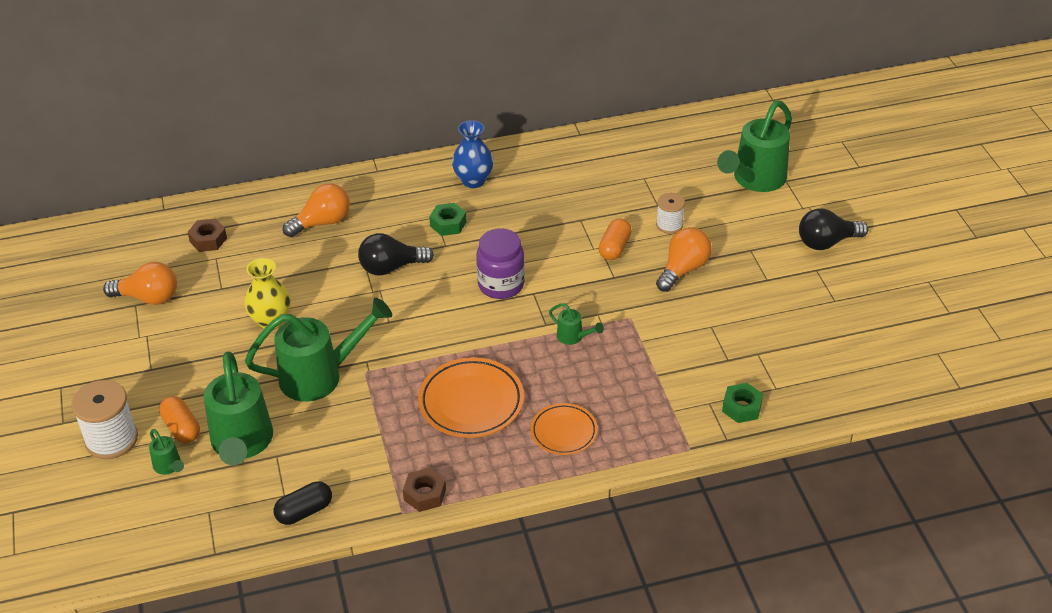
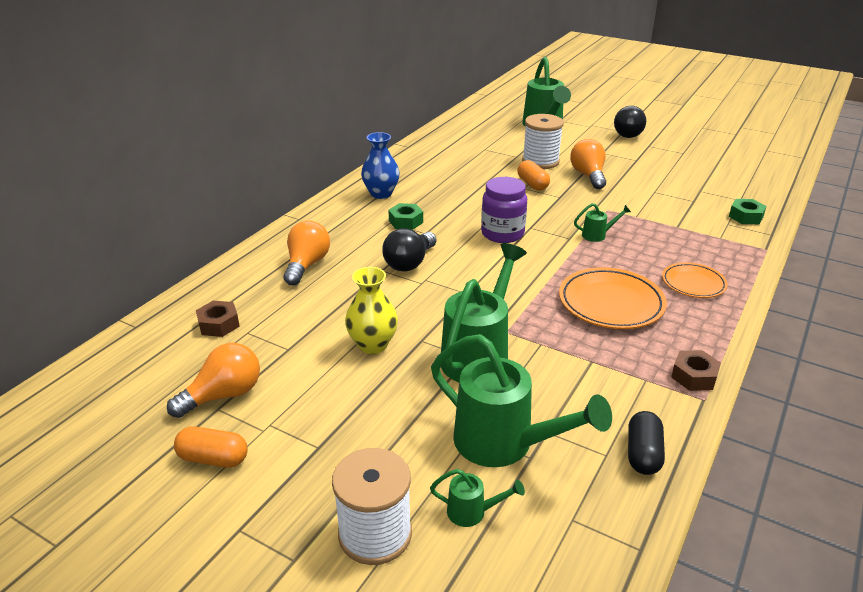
camera: 45 degrees left, 10 degrees down
(181, 428) = (429, 472): orange capsule -> orange capsule (213, 458)
(669, 225) = (540, 161): white spool -> white spool, size x1.69

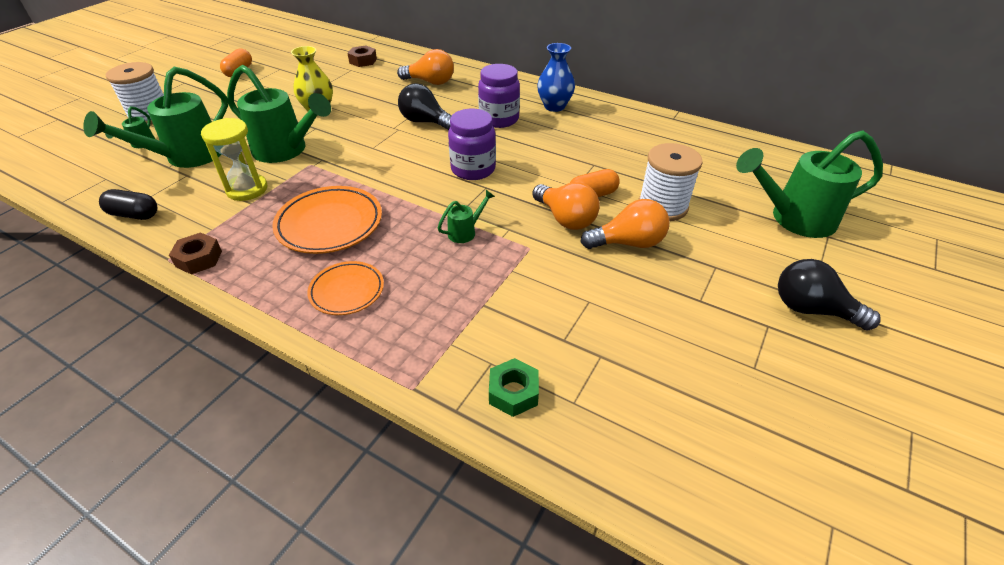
camera: 90 degrees right, 10 degrees up
(223, 395) = (290, 69): orange light bulb -> orange light bulb (565, 219)
(406, 221) = (499, 119): green nut -> purple jar
(567, 369) = (247, 189): none -> yellow hourglass
(597, 235) = (465, 232): green watering can -> green watering can turned 120 degrees counterclockwise

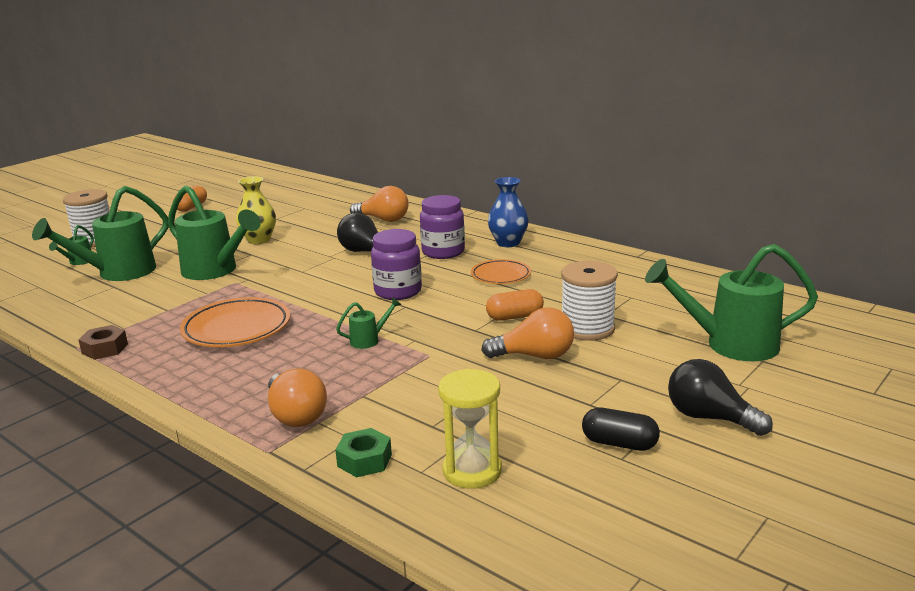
camera: 10 degrees right, 20 degrees down
(134, 215) = (56, 314): black capsule -> black capsule (619, 443)
(247, 189) = (167, 299): yellow hourglass -> yellow hourglass (472, 471)
(347, 291) = (234, 378): orange plate -> orange plate (501, 275)
(363, 61) = (320, 201): brown nut -> none
(565, 219) = (477, 334): orange light bulb -> orange light bulb (296, 415)

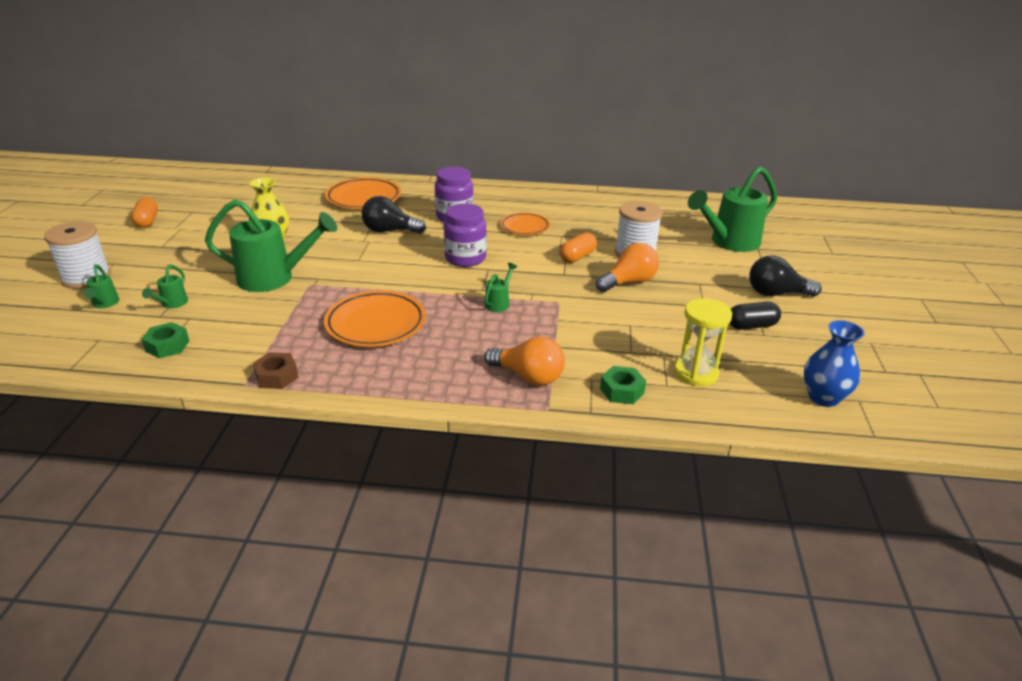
camera: 35 degrees left, 10 degrees up
(71, 303) = (167, 346): none -> green nut
(118, 273) = (172, 304): green watering can -> green watering can, size x0.44
(383, 219) = (363, 198): orange light bulb -> orange plate
(508, 243) = (494, 199): blue vase -> blue vase (823, 397)

